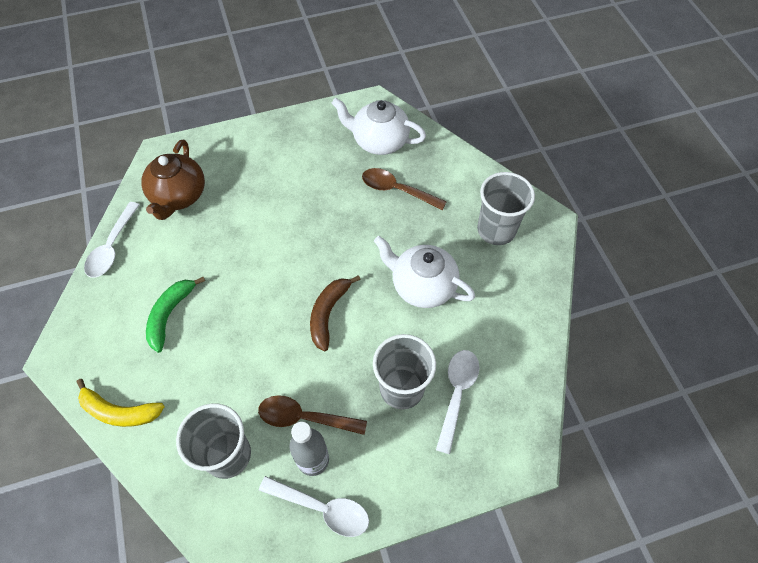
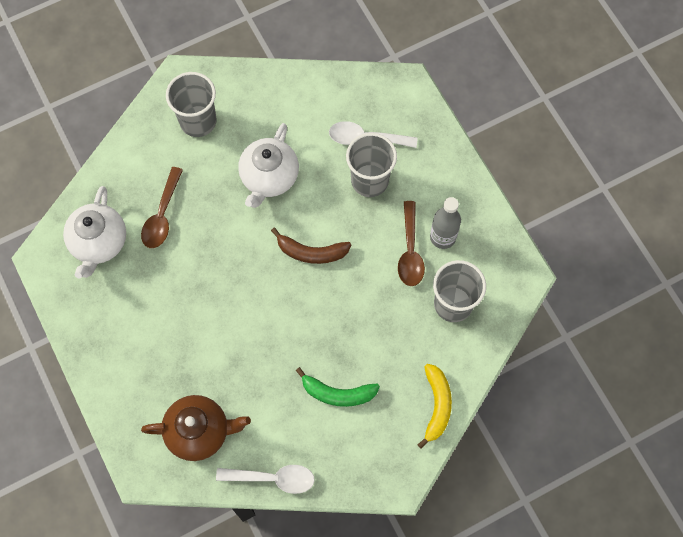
camera: 100 degrees left, 10 degrees up
(322, 508) = (477, 223): white spoon -> none

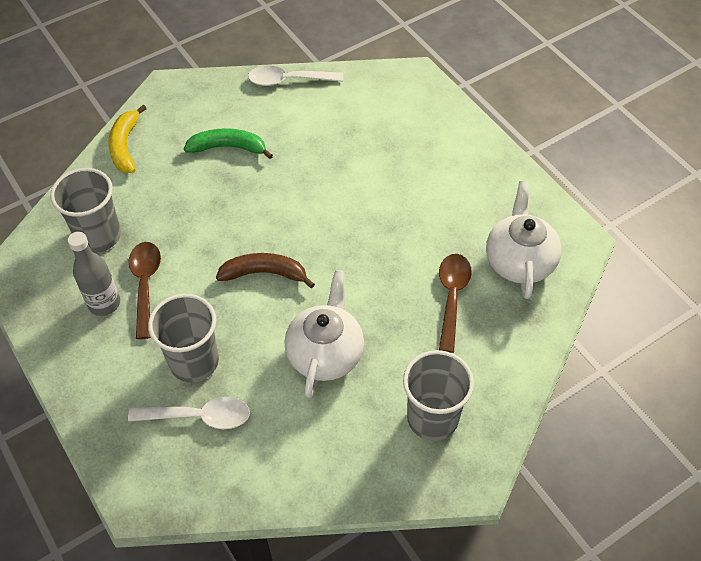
camera: 175 degrees right, 15 degrees down
(199, 431) = (365, 107): brown teapot -> none

